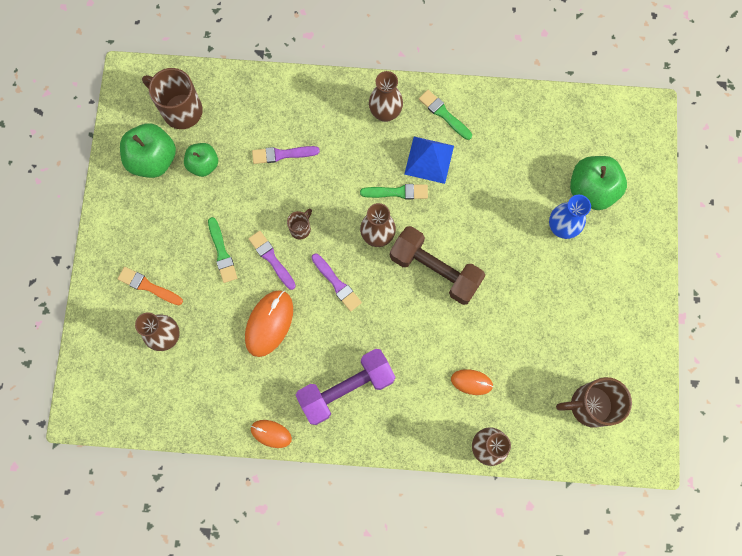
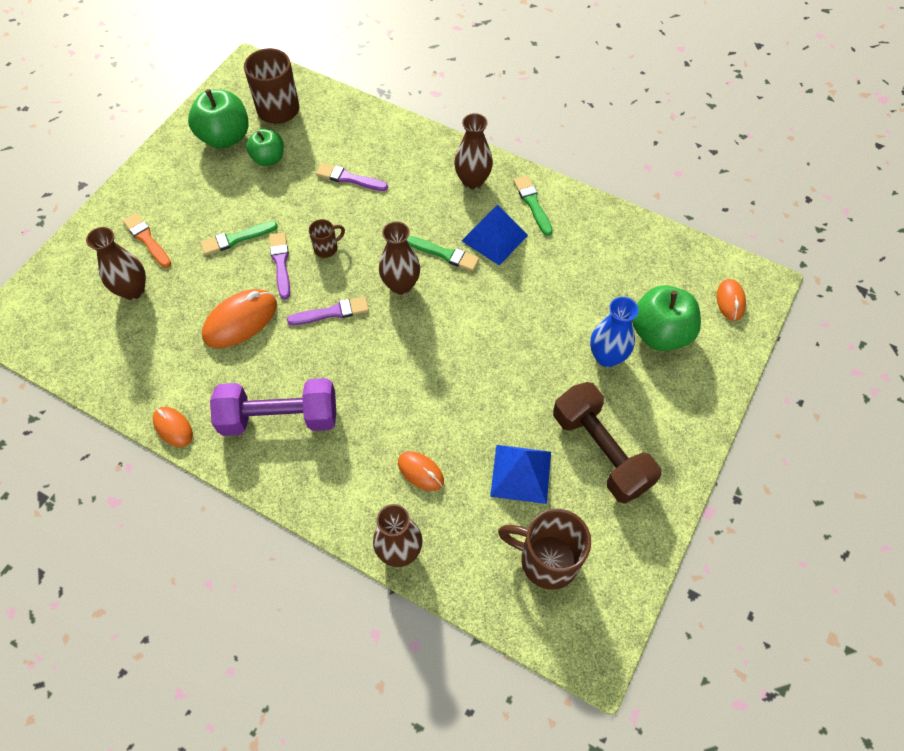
camera: 25 degrees right, 15 degrees down
(222, 253) = (236, 239): green brush -> green brush turned 60 degrees clockwise
(337, 284) = (332, 312): purple brush -> purple brush turned 90 degrees counterclockwise
(435, 270) = (443, 341): brown dumbbell -> brown dumbbell (600, 451)
(542, 350) = (521, 474): none -> blue pyramid
(631, 138) = (730, 301): none -> orange mouse

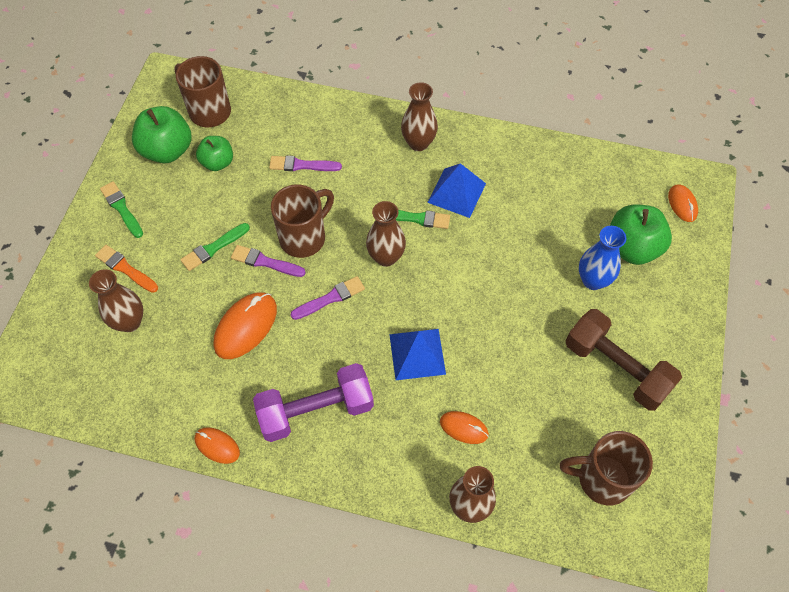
camera: 15 degrees left, 0 degrees up
(281, 263) = (265, 262): purple brush -> purple brush turned 45 degrees counterclockwise
(327, 248) = (304, 237): brown mug -> brown mug, size x1.99
(521, 474) = (553, 406): blue pyramid -> blue pyramid (417, 354)
(532, 204) = (480, 153): green brush -> green brush (122, 208)

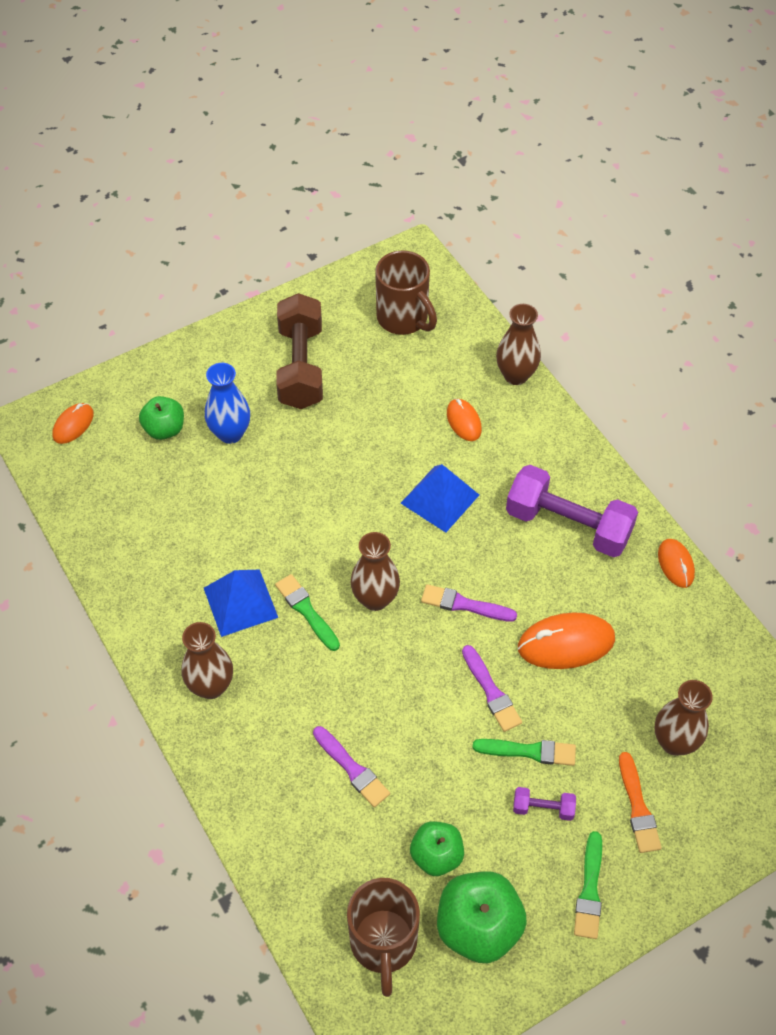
camera: 135 degrees left, 5 degrees down
(180, 226) = (543, 808): none -> purple dumbbell
(304, 237) = (430, 684): brown mug -> none
(632, 248) = (164, 429): green apple -> green apple, size x0.63

